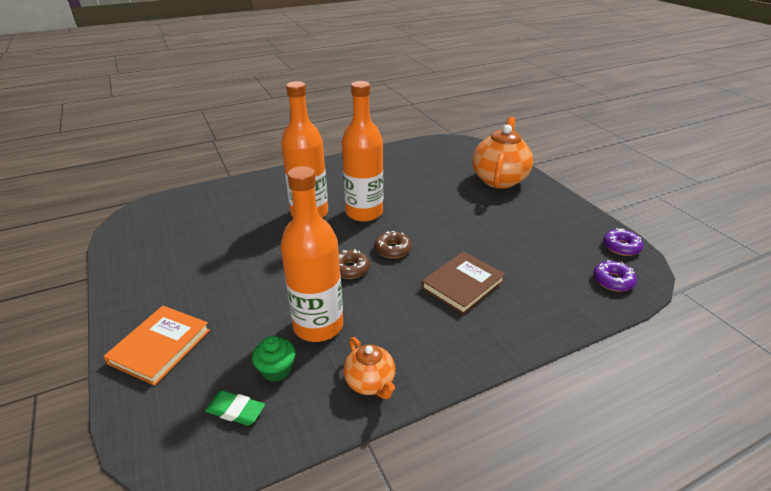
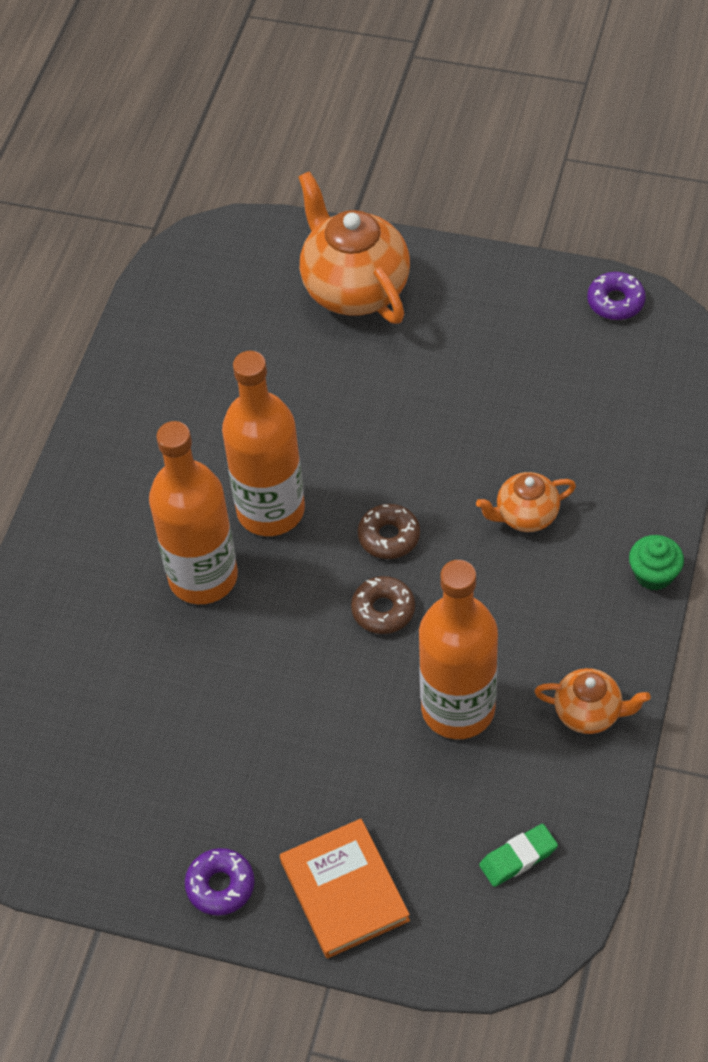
camera: 45 degrees left, 20 degrees up
(276, 370) = (491, 789): green cupcake -> green cupcake (653, 574)
(462, 285) = (525, 516): brown book -> orange teapot
(613, 281) = (656, 368): purple donut -> purple donut (220, 885)

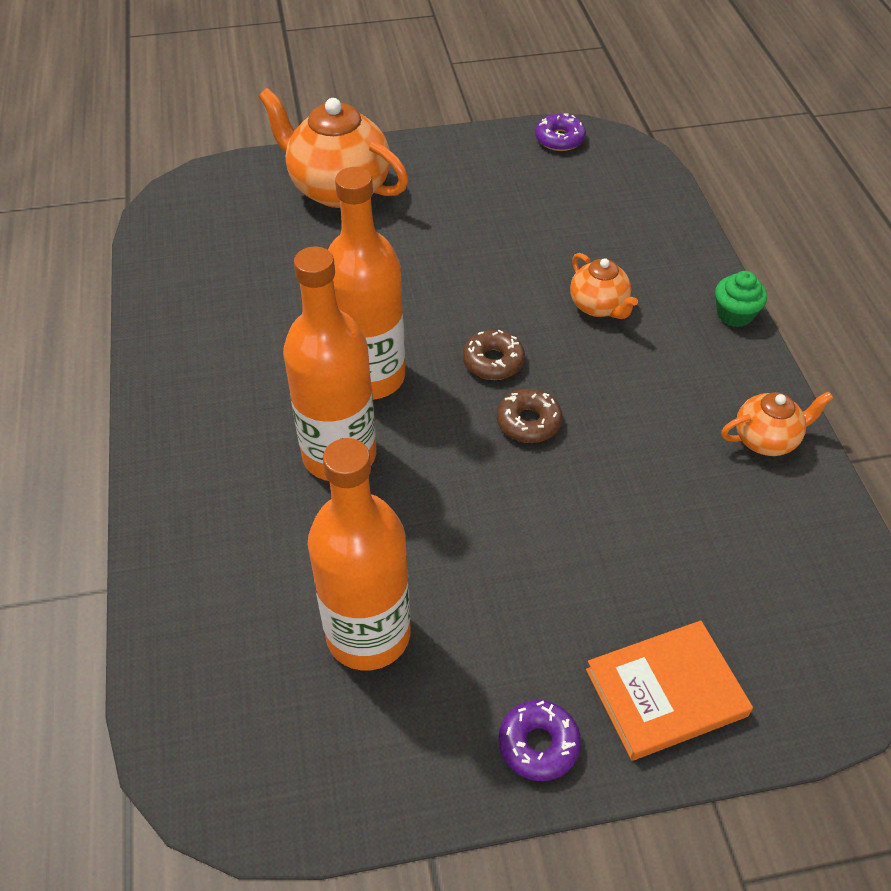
camera: 30 degrees left, 5 degrees down
(344, 891) = (665, 692): orange book -> orange book turned 60 degrees counterclockwise
(458, 709) = (653, 480): orange bottle -> orange bottle (368, 634)
(518, 858) = (801, 589): green eraser -> none
(525, 516) = (599, 306): orange teapot -> orange teapot turned 75 degrees counterclockwise

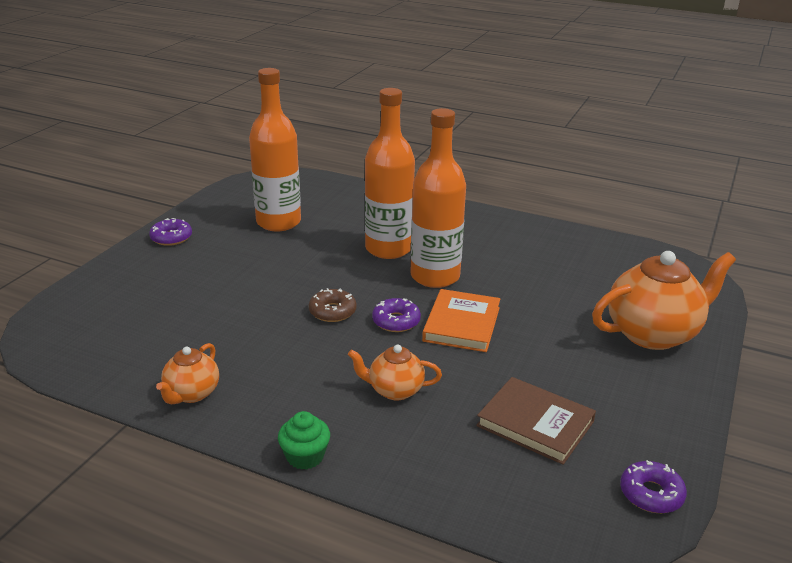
camera: 125 degrees right, 20 degrees down
(493, 361) = (396, 321): brown donut -> purple donut
(547, 212) = (535, 424): none -> brown book
(665, 692) = (135, 275): orange book -> orange book (462, 324)

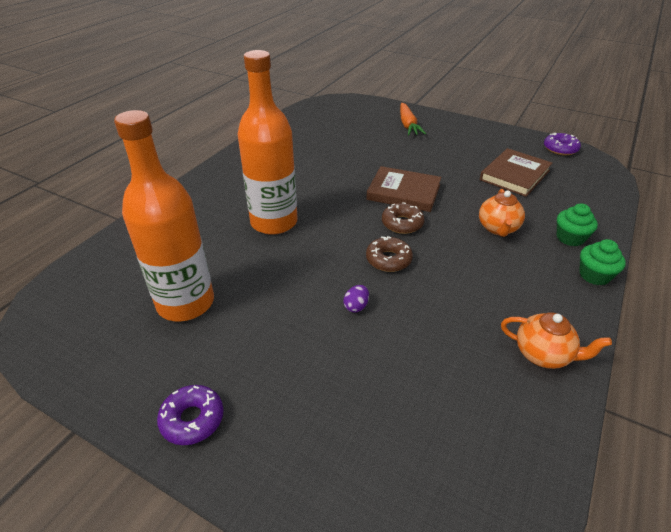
camera: 85 degrees left, 10 degrees up
(267, 294) = (356, 306): none -> purple egg
(381, 451) = (570, 238): none -> green cupcake
(396, 321) = (402, 223): purple donut -> brown donut
(435, 276) = (329, 199): orange bottle -> none
(462, 324) = (403, 192): orange book -> brown book
(653, 333) = (408, 125): orange teapot -> orange carrot

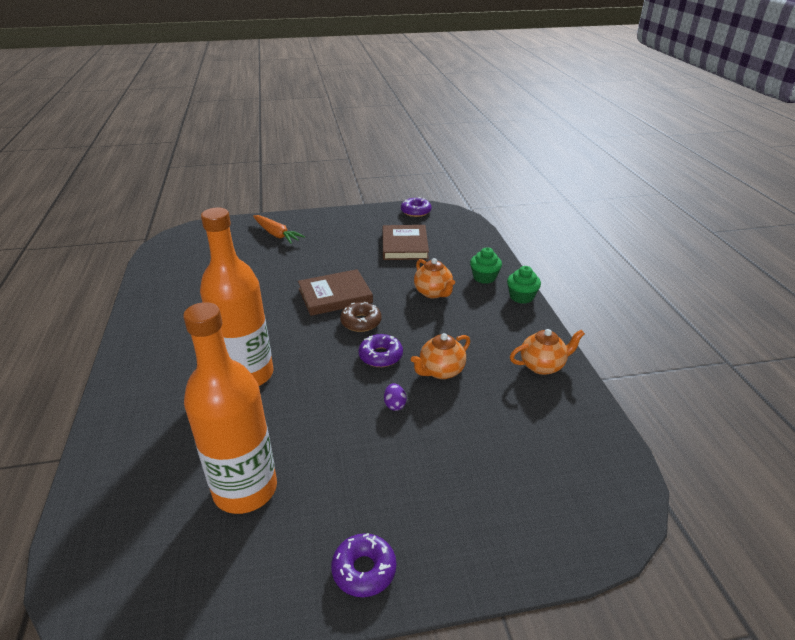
camera: 40 degrees left, 5 degrees down
(388, 259) = (380, 356): brown donut -> purple donut
(428, 301) = (440, 371): none -> orange teapot

